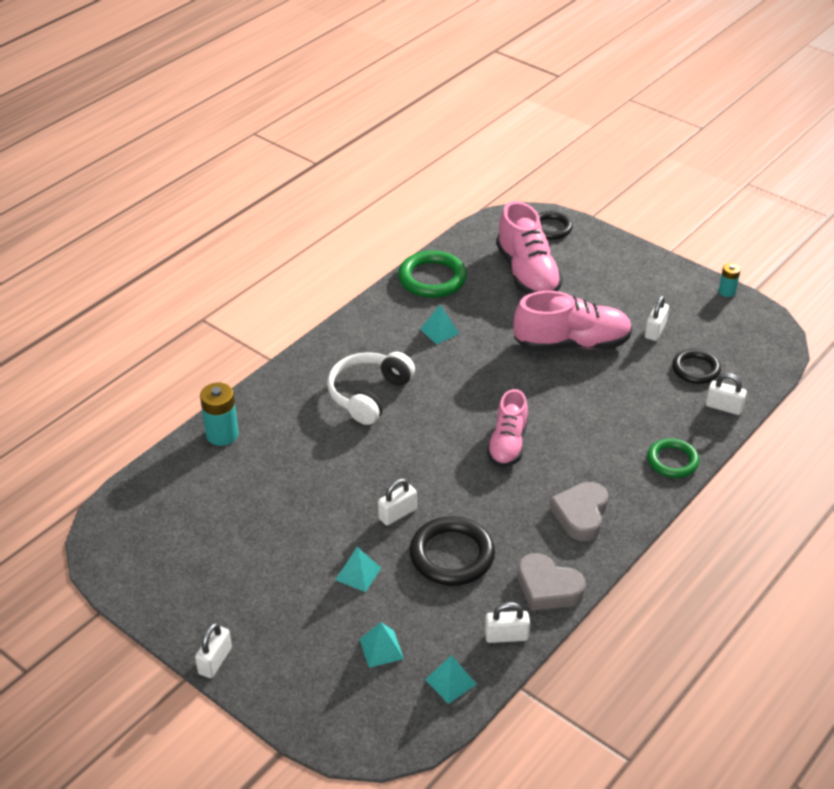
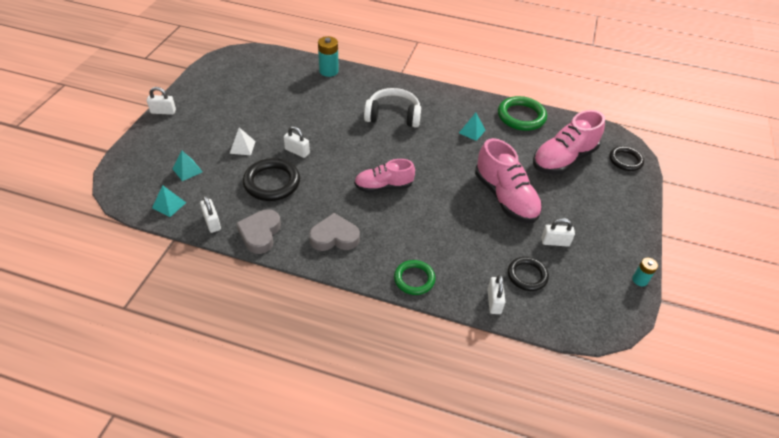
camera: 65 degrees right, 5 degrees up
(358, 574) = (242, 147): turquoise pyramid -> white pyramid

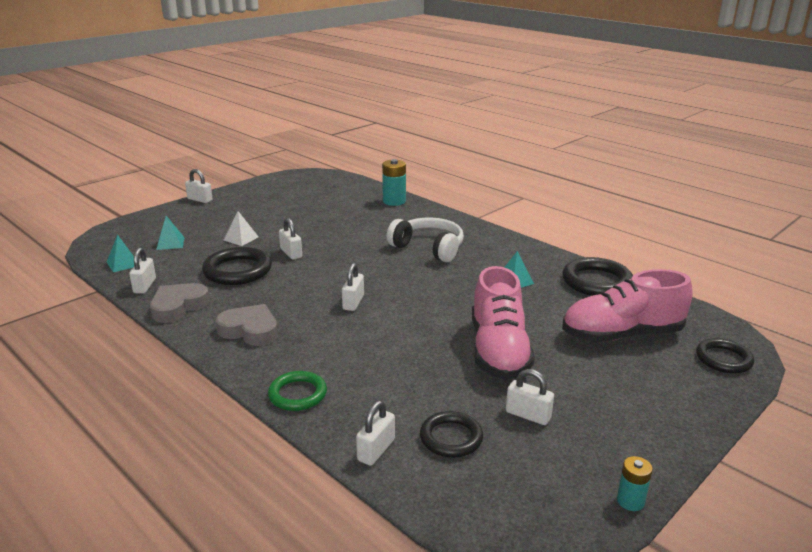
camera: 30 degrees right, 20 degrees down
(383, 186) = (353, 302): pink shoe -> white padlock
(521, 116) = (596, 282): green ring -> black ring

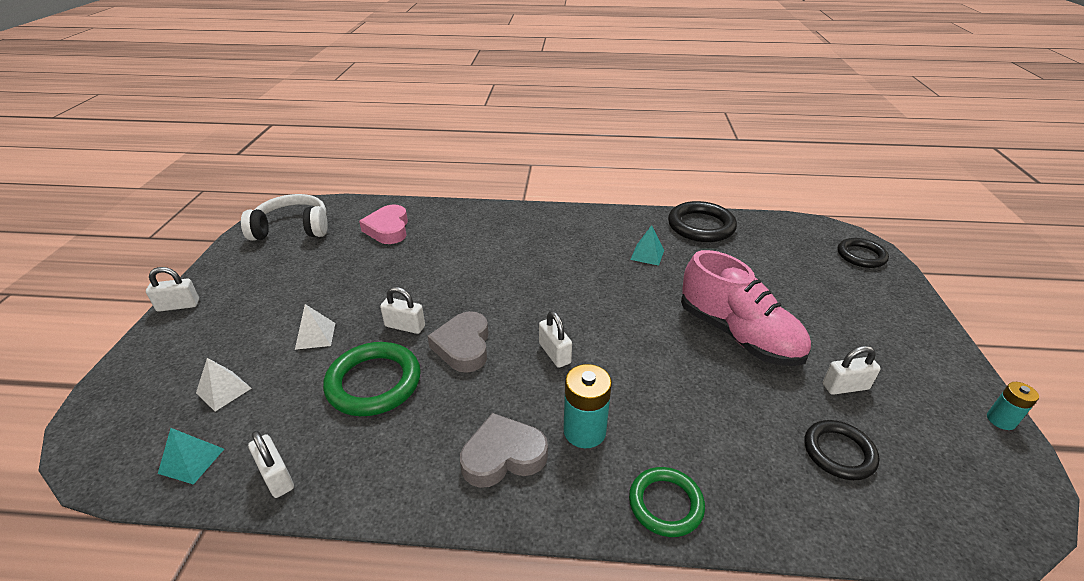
camera: 40 degrees left, 10 degrees up
(170, 243) = (223, 390): turquoise pyramid -> white pyramid
(178, 306) = (369, 479): grey heart -> grey heart (463, 346)
(237, 271) = (374, 383): black ring -> green ring
(357, 202) = (388, 229): none -> pink heart
(376, 450) = (815, 515): white padlock -> none
(394, 201) = (425, 213): turquoise battery -> turquoise battery (584, 431)
(428, 248) = (532, 253): white headphones -> white headphones (292, 229)
(621, 335) = (784, 268): pink shoe -> none

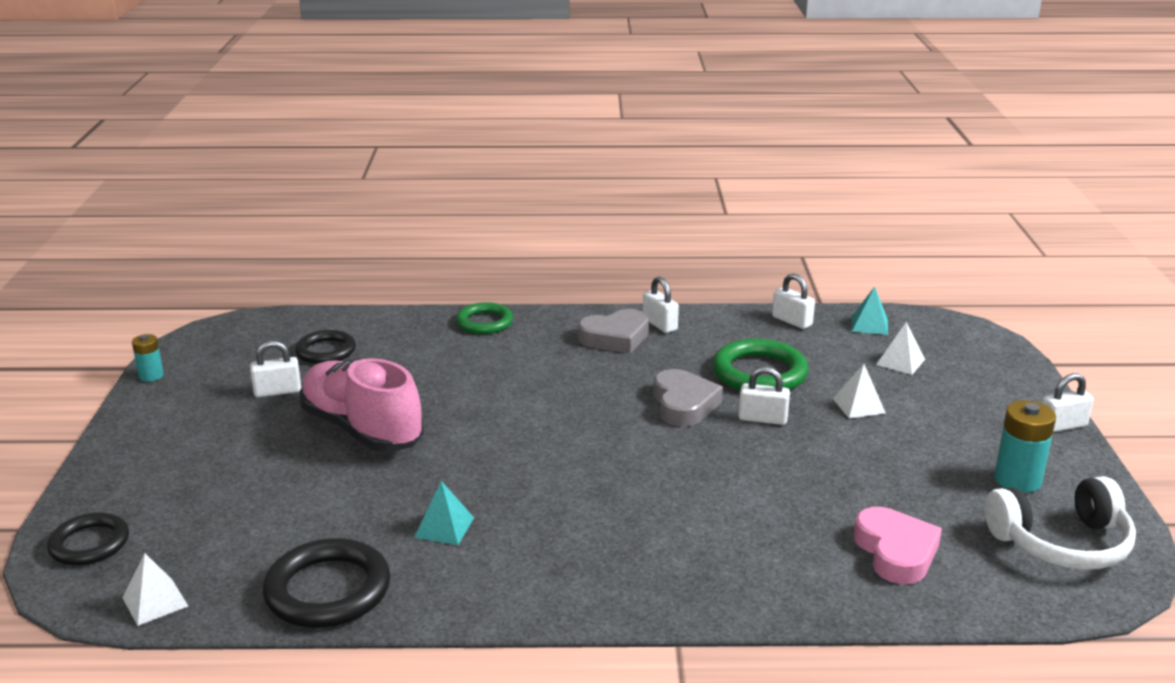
camera: 175 degrees right, 10 degrees down
(554, 353) = (580, 403): white padlock -> white padlock (659, 324)
(584, 431) = (546, 353): turquoise battery -> turquoise battery (1017, 480)
(790, 225) = (155, 602): none -> white pyramid

